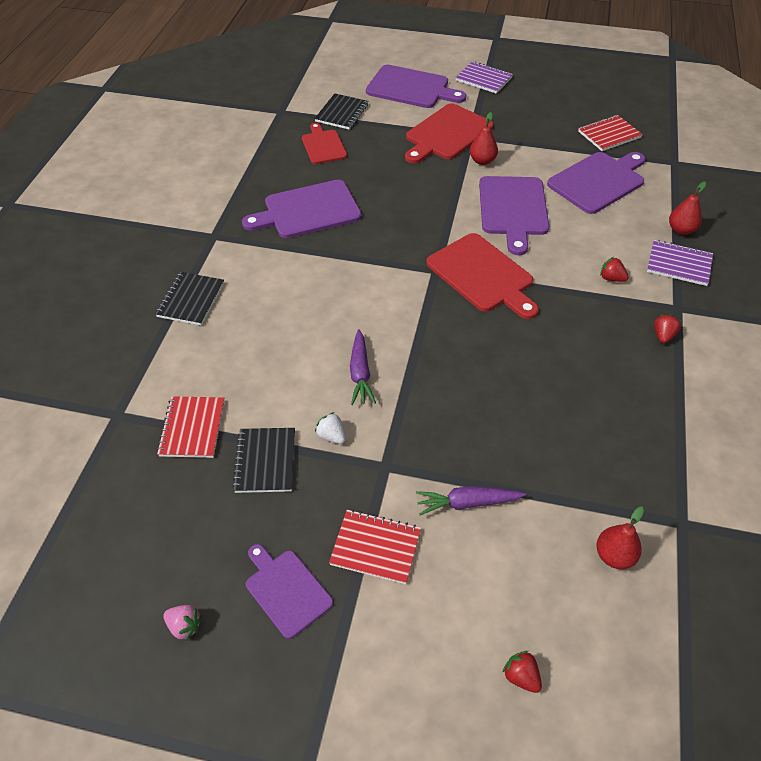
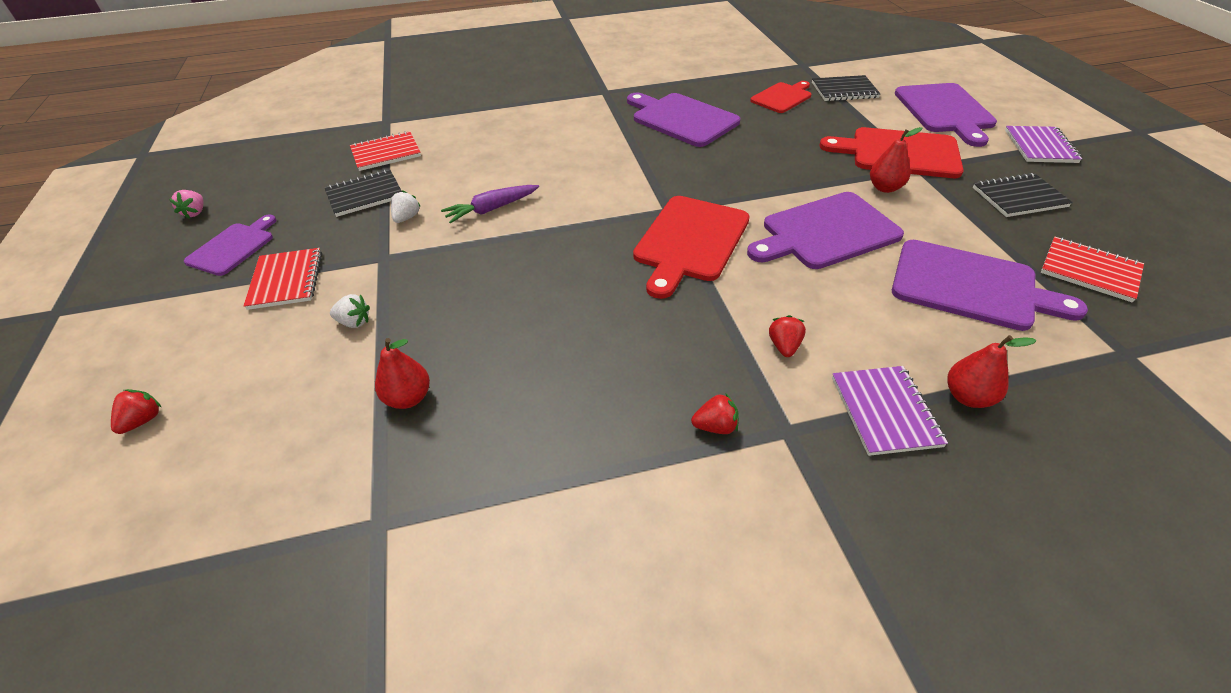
camera: 65 degrees right, 5 degrees down
(191, 300) = (523, 107): black notebook -> black notebook (1019, 197)
(467, 503) = (354, 322): purple carrot -> white strawberry
(614, 556) = (310, 462): red pear -> red pear (408, 398)

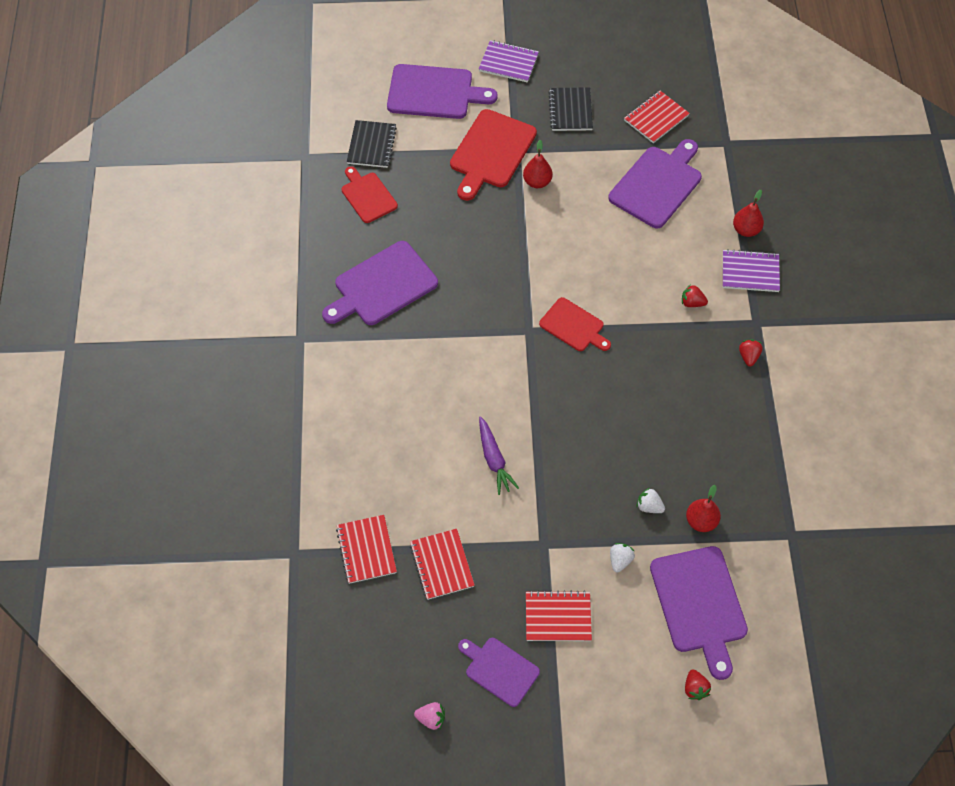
camera: 80 degrees left, 15 degrees up
(143, 420) = (695, 688): red strawberry -> red strawberry turned 135 degrees counterclockwise
(365, 195) = (442, 565): black notebook -> red notebook
(407, 218) = (489, 527): white strawberry -> white strawberry (649, 506)
(690, 241) = (574, 326): red cutting board -> red cutting board, size x0.61
(826, 232) = (583, 239): purple cutting board -> purple cutting board (699, 604)

